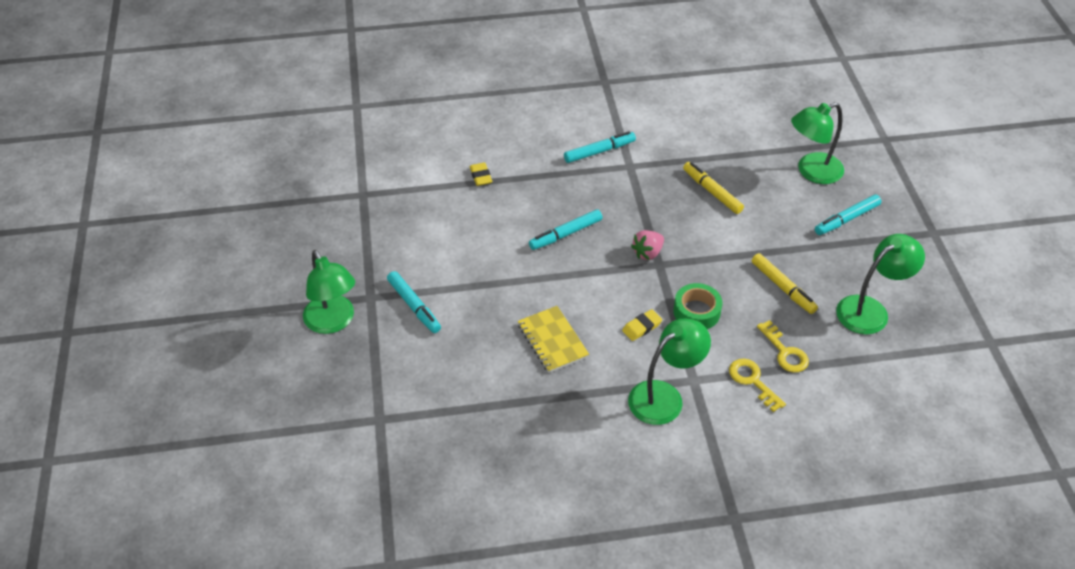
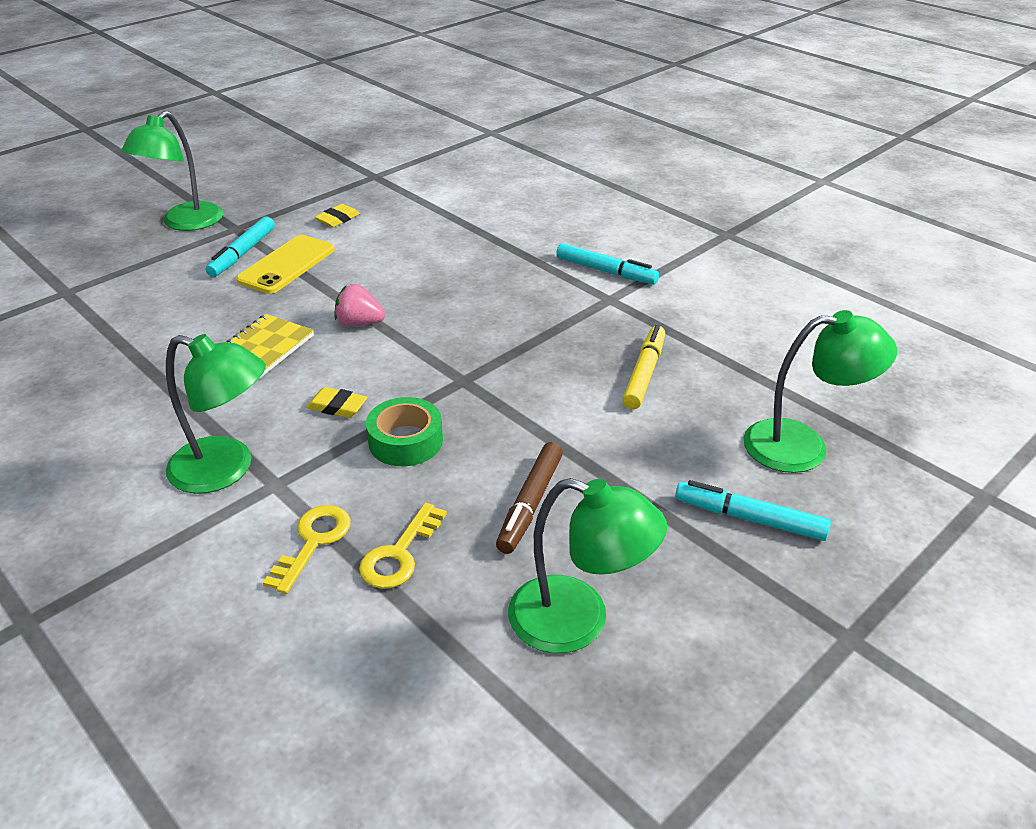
camera: 55 degrees right, 10 degrees down
(453, 289) = (287, 265): none -> yellow phone
(481, 176) = (473, 220): yellow eraser -> yellow eraser (338, 219)
(565, 234) = (443, 299): turquoise marker -> none
(647, 253) = (473, 364): pink strawberry -> pink strawberry (359, 323)
(782, 287) = (530, 504): yellow marker -> brown marker
(812, 172) = (803, 446): green lamp -> green lamp turned 150 degrees clockwise

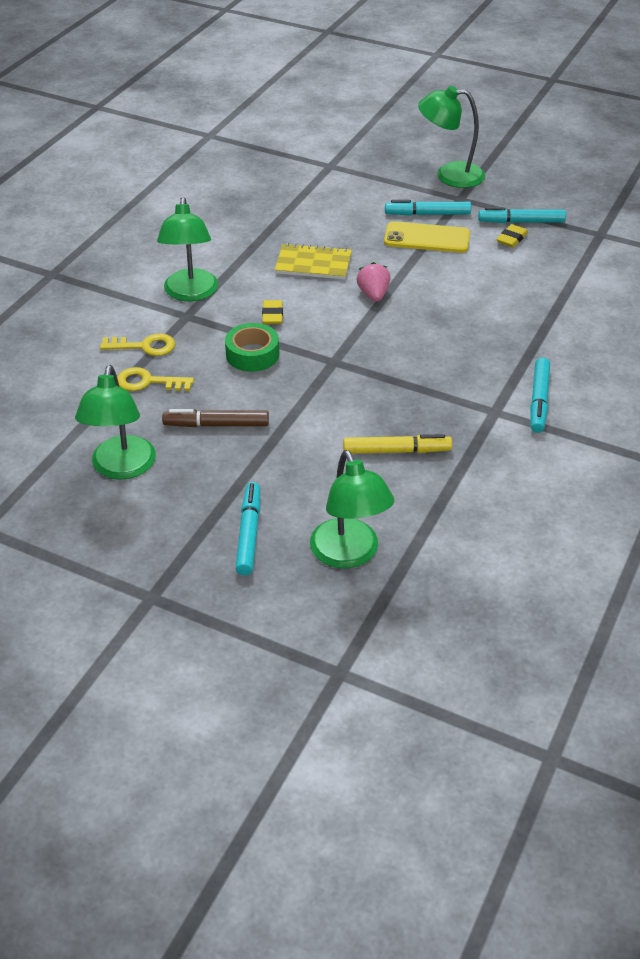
camera: 70 degrees right, 5 degrees up
(314, 207) = (521, 222): none -> turquoise marker
(338, 219) = (512, 239): yellow eraser -> yellow eraser turned 75 degrees counterclockwise

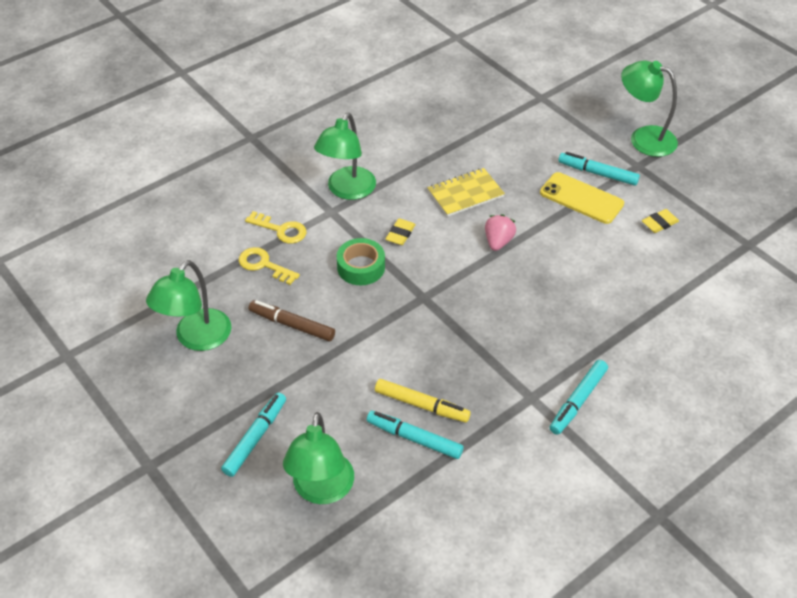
camera: 25 degrees right, 5 degrees up
(313, 264) = (465, 194): yellow notebook -> yellow notebook turned 60 degrees counterclockwise
(521, 222) = (680, 208): turquoise marker -> turquoise marker (414, 438)

